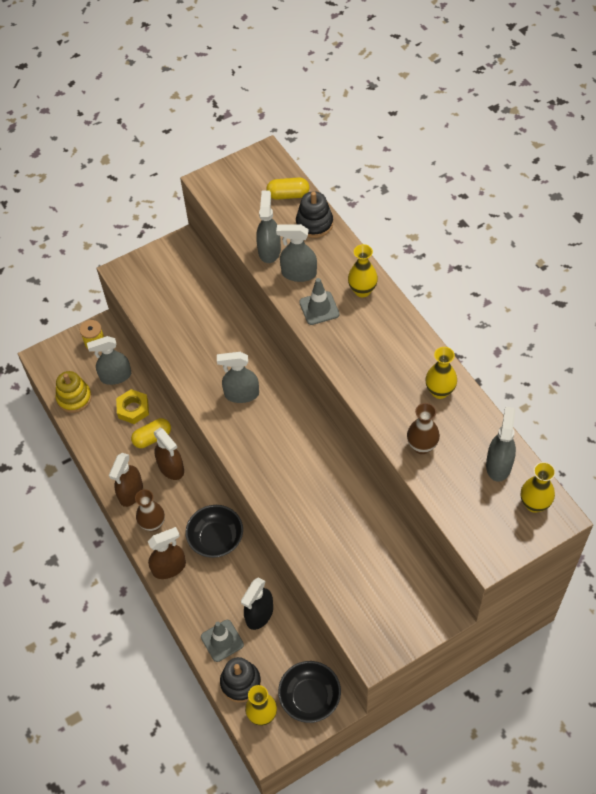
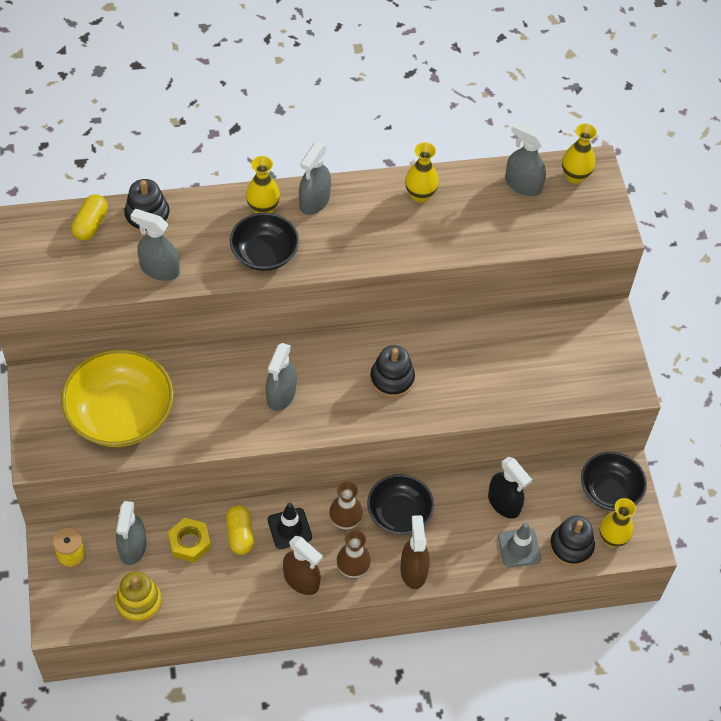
camera: 75 degrees left, 0 degrees up
(171, 468) = (289, 528): brown spray bottle -> black traffic cone
(178, 303) = (121, 415): none -> yellow bowl
(293, 464) = (392, 379): none -> black stacking toy
(298, 273) = (207, 254): grey spray bottle -> grey spray bottle (314, 201)
(319, 308) = (264, 253): grey traffic cone -> black bowl
(422, 446) = (475, 233): brown vase -> brown vase (345, 522)

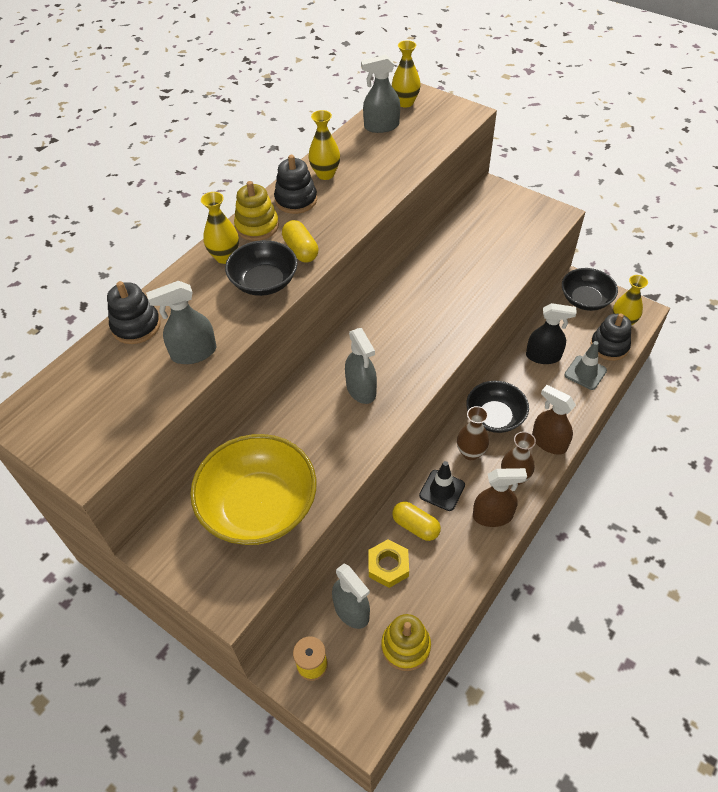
camera: 40 degrees left, 5 degrees down
(91, 224) = (92, 367): yellow capsule -> yellow capsule (301, 250)
(314, 201) = (257, 226): grey spray bottle -> yellow stacking toy
(392, 379) = (420, 319): black stacking toy -> black stacking toy (296, 200)

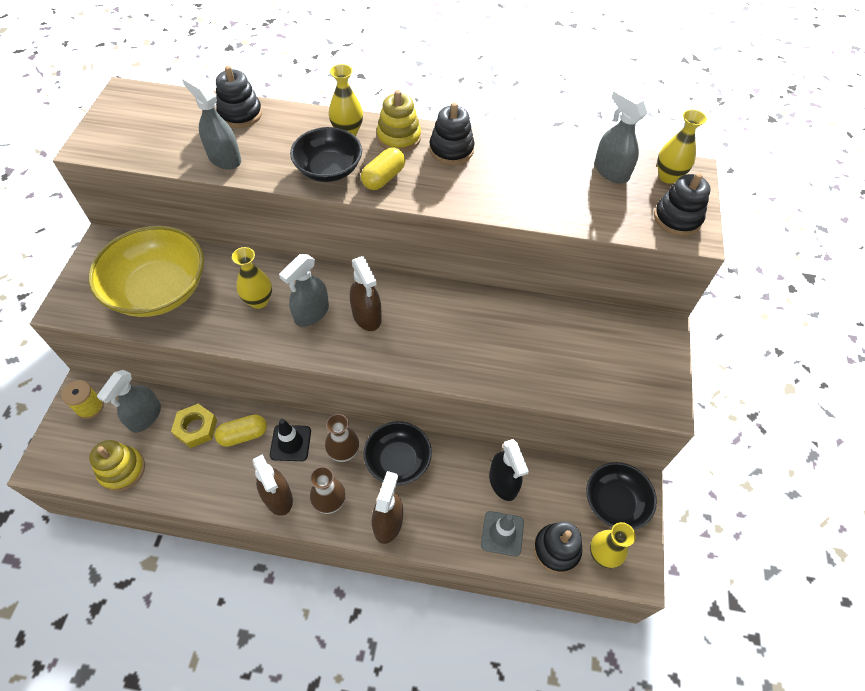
camera: 60 degrees right, 5 degrees up
(325, 174) = (503, 156): yellow vase -> yellow vase (259, 301)
(386, 352) = (367, 316): none -> brown spray bottle
(415, 526) = (243, 435): yellow capsule -> yellow capsule turned 60 degrees clockwise
(448, 114) = (677, 218): none -> black stacking toy

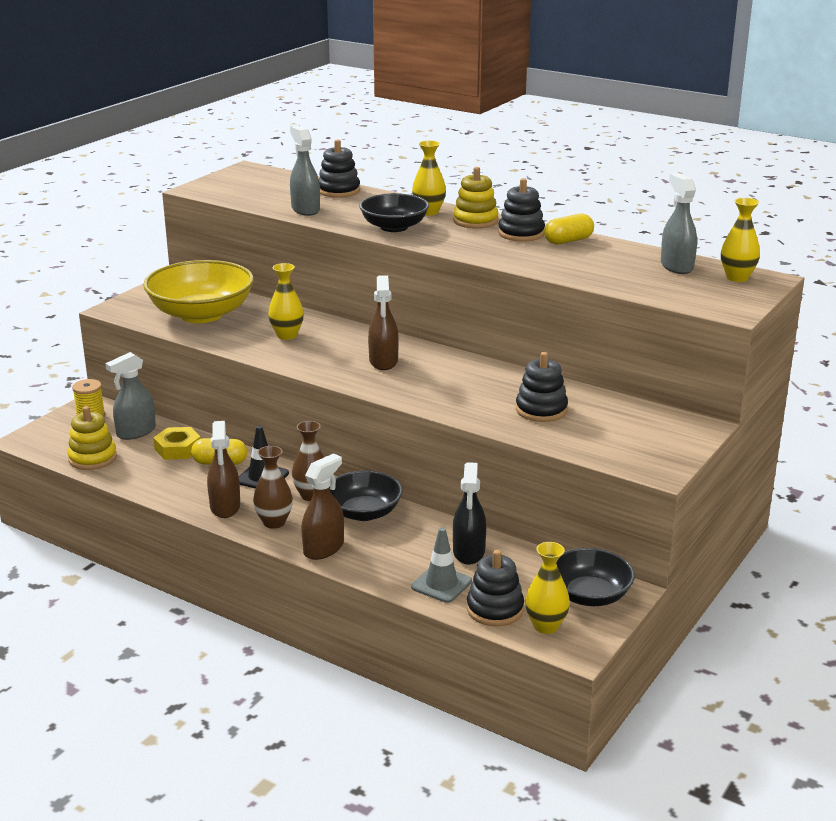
camera: 25 degrees right, 30 degrees down
(311, 313) = (331, 350): grey spray bottle -> none
(383, 178) = (441, 238): yellow capsule -> yellow capsule (568, 241)
(677, 218) = (722, 300): black stacking toy -> black stacking toy (541, 410)

